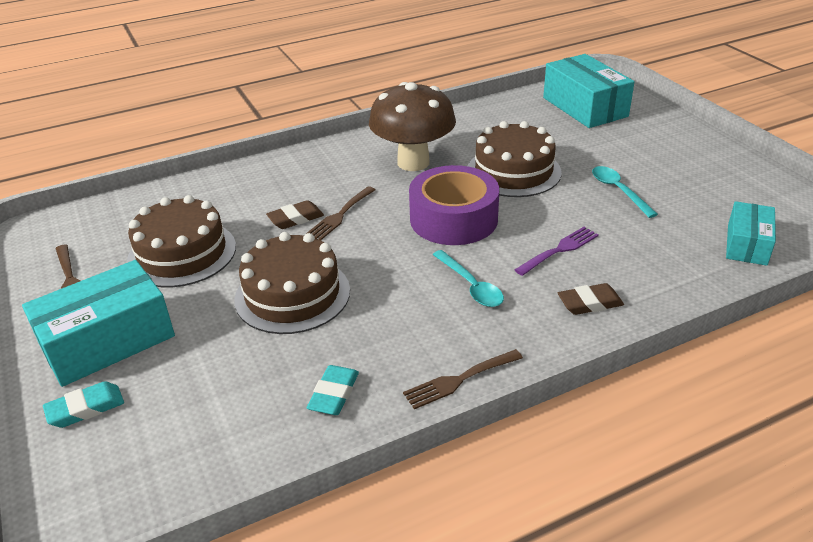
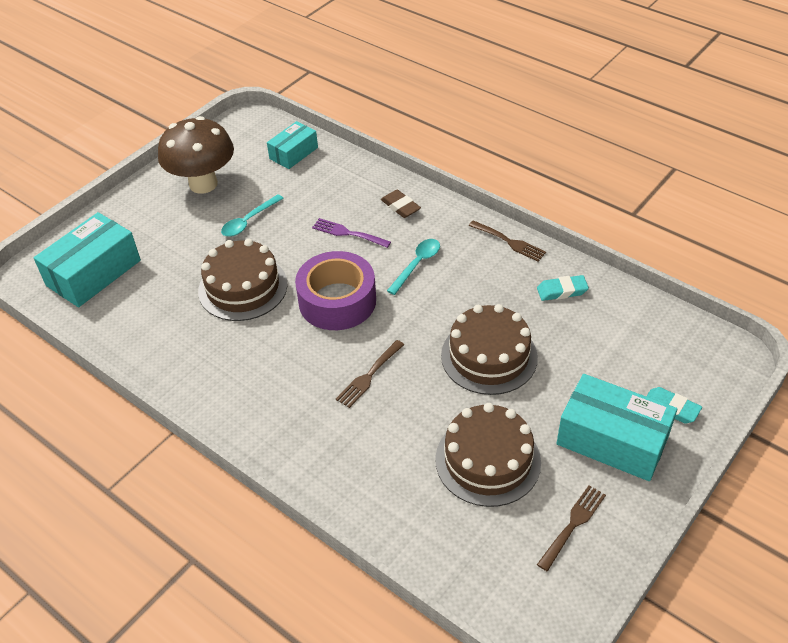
camera: 115 degrees left, 10 degrees up
(295, 218) = (392, 405): brown eraser -> none
(340, 215) = (369, 375): brown fork -> brown fork turned 120 degrees clockwise
(413, 162) = (255, 360): brown mushroom -> brown mushroom (203, 184)
(747, 244) = (294, 153): turquoise box -> turquoise box turned 45 degrees counterclockwise

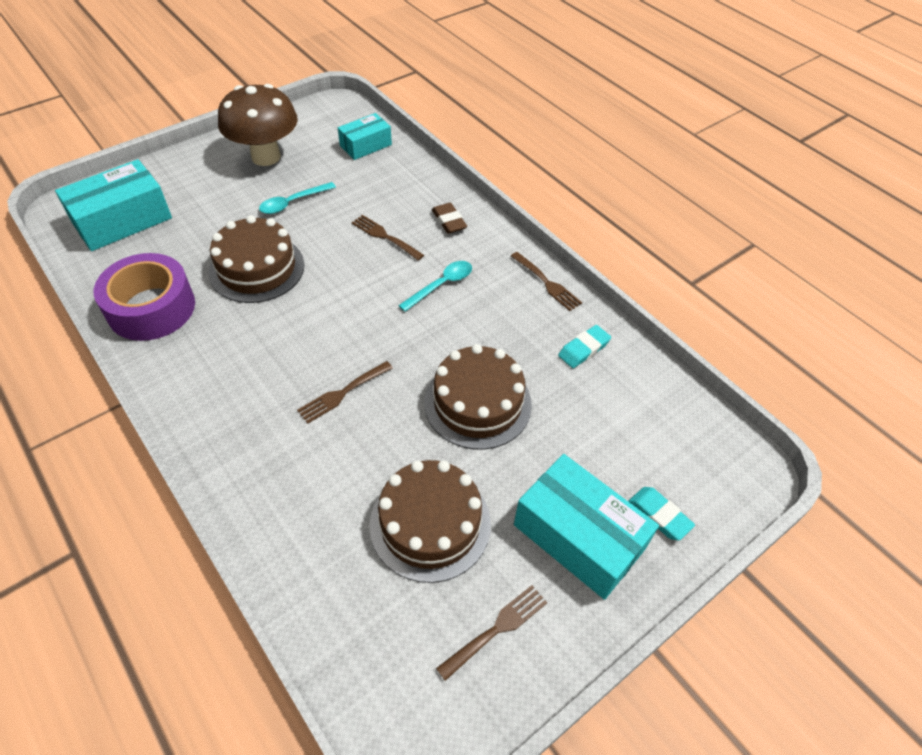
camera: 10 degrees right, 5 degrees up
(337, 301) = (344, 304): purple tape -> purple tape (151, 308)
(348, 233) = (385, 237): purple fork -> brown fork
(562, 291) = (583, 349): turquoise eraser -> turquoise eraser turned 45 degrees counterclockwise

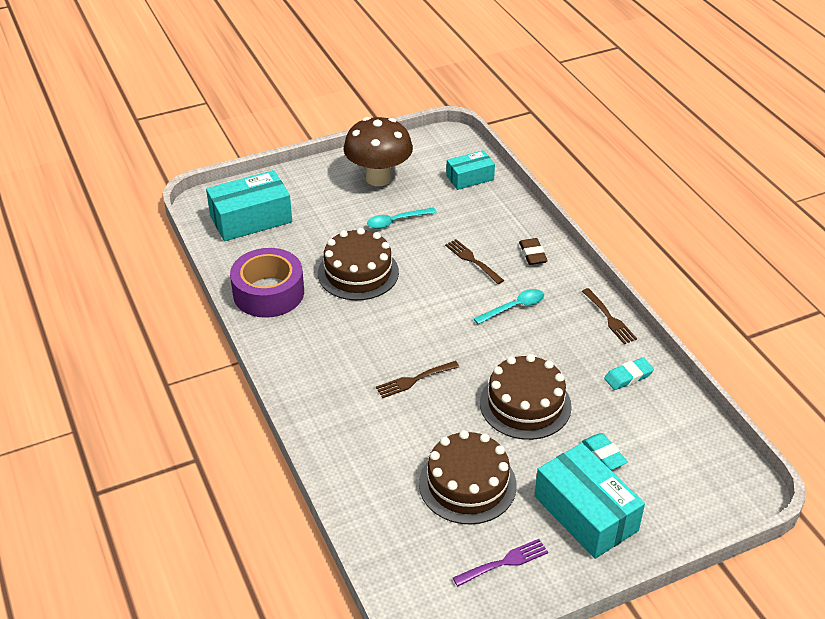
camera: 15 degrees right, 10 degrees down
(496, 629) = (504, 562): brown fork -> purple fork
(659, 515) = (658, 510): turquoise eraser -> turquoise eraser (603, 454)

